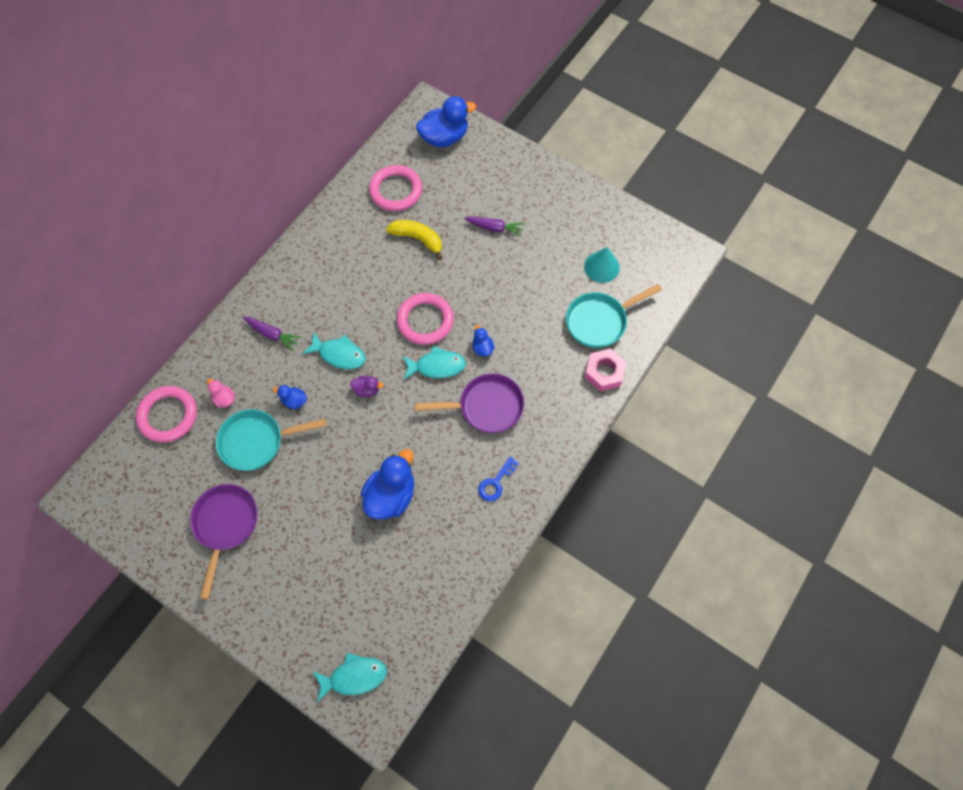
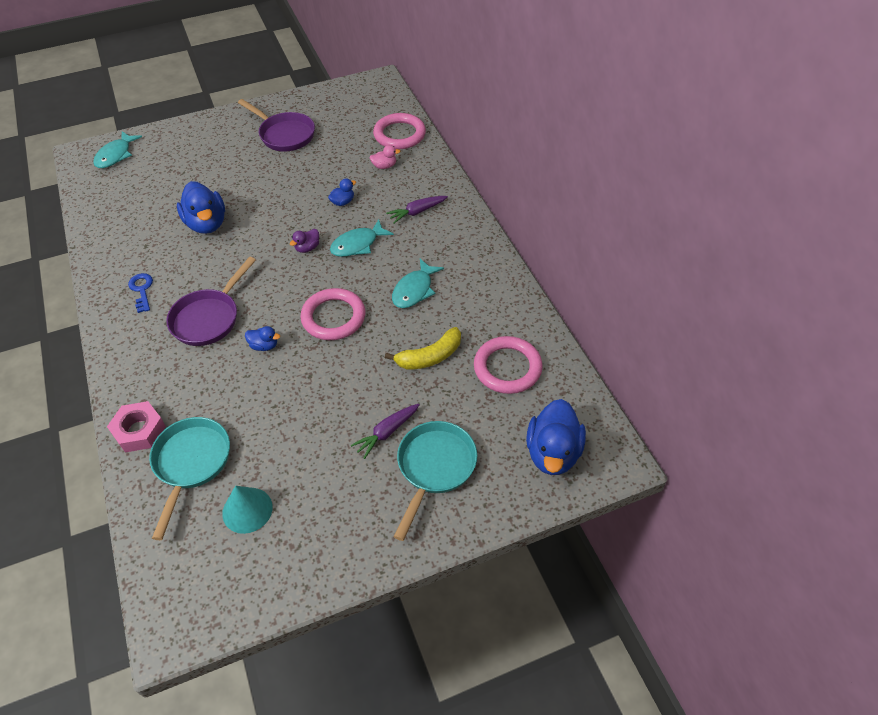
camera: 125 degrees right, 15 degrees down
(257, 441) = (330, 170): turquoise pan -> turquoise pan (434, 468)
(437, 366) = (281, 303): turquoise fish -> turquoise fish (414, 290)

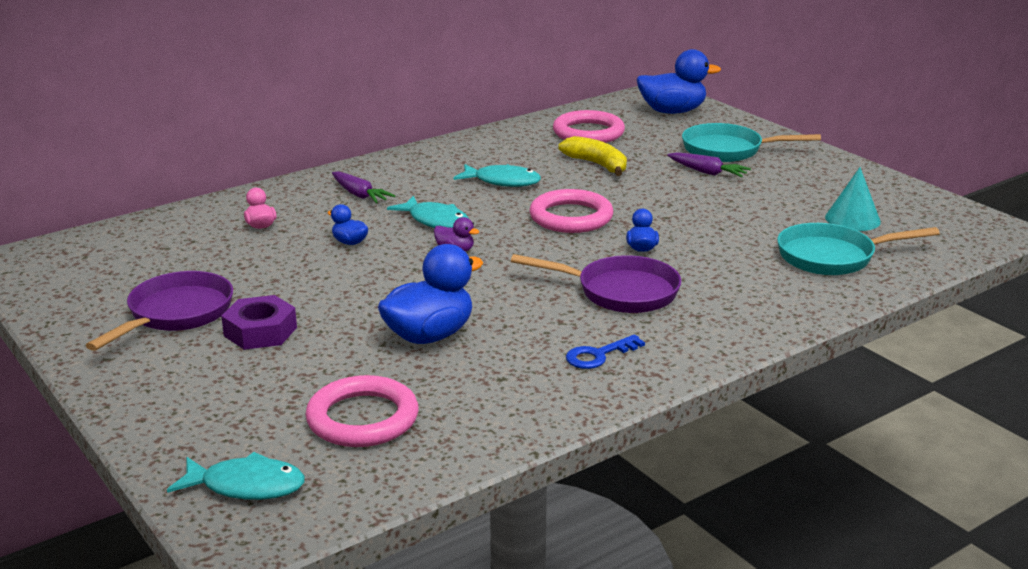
camera: 105 degrees left, 25 degrees down
(139, 431) = (822, 296): pink nut -> none
(249, 162) = (260, 331): none -> purple nut
(399, 134) = (179, 225): pink ring -> pink ring (362, 418)

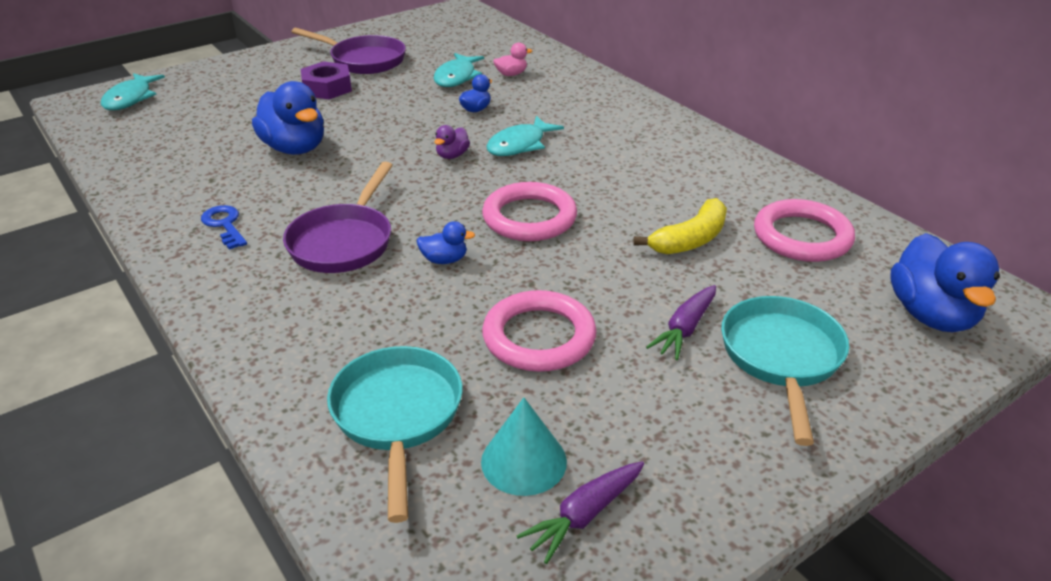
camera: 90 degrees right, 10 degrees up
(360, 195) = (579, 108): purple carrot -> purple carrot (584, 516)
(362, 418) = (185, 128): pink ring -> pink ring (539, 337)
(502, 181) = (624, 178): turquoise fish -> turquoise fish (456, 77)

